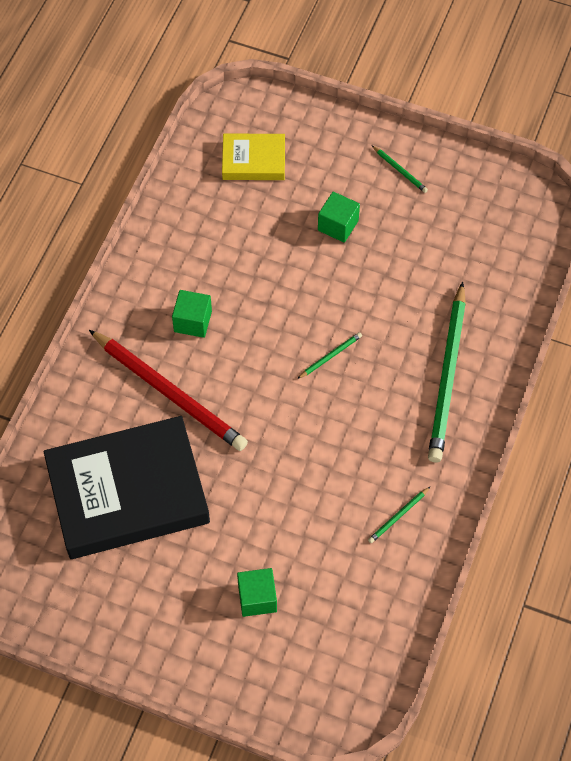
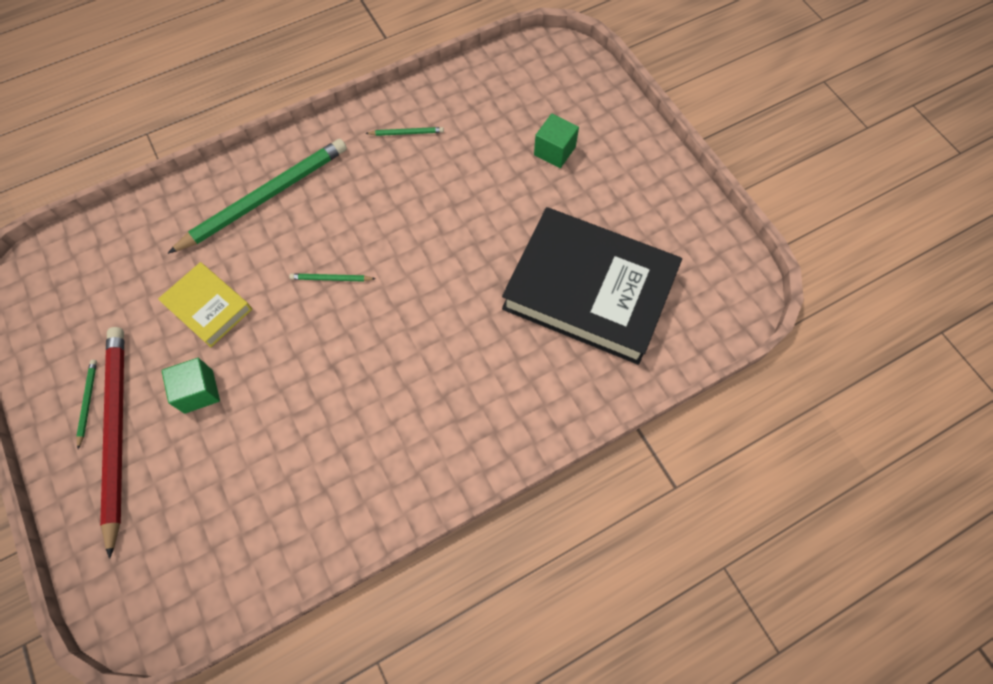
camera: 140 degrees left, 5 degrees up
(169, 392) = (486, 348): red pencil -> red pencil (116, 432)
(193, 321) = (410, 399): green cube -> none
(253, 160) = (192, 531): yellow book -> yellow book (208, 307)

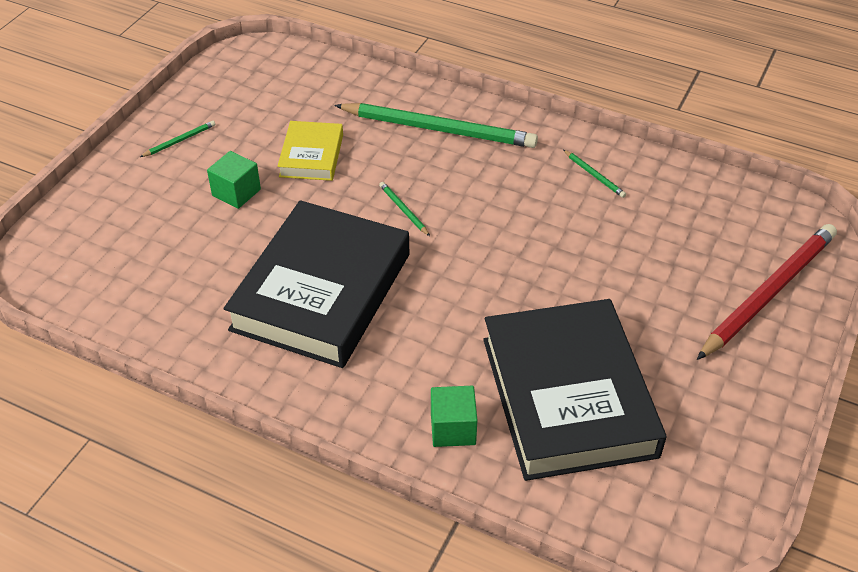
camera: 55 degrees right, 20 degrees down
(116, 432) = (168, 169): red pencil -> red pencil (768, 293)
(367, 391) = (322, 291): none -> black book
(554, 151) = (693, 286): green cube -> green cube (453, 428)

